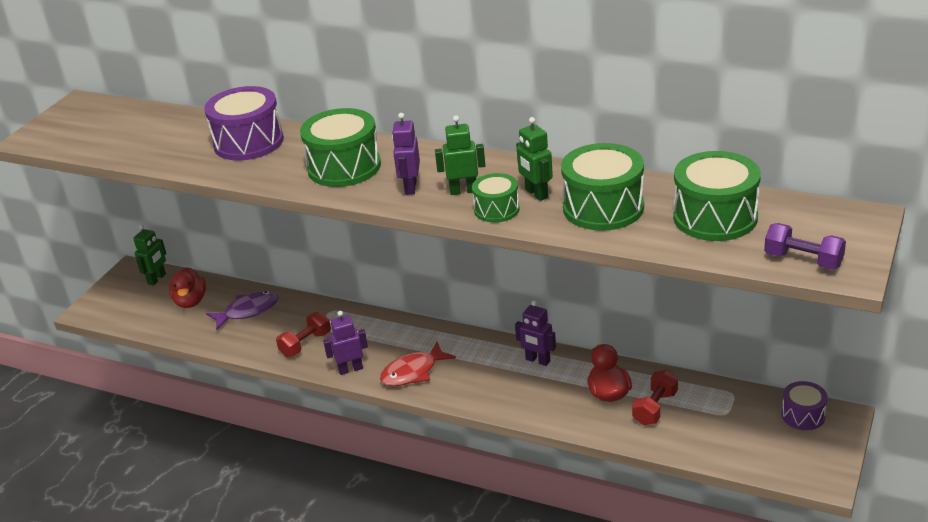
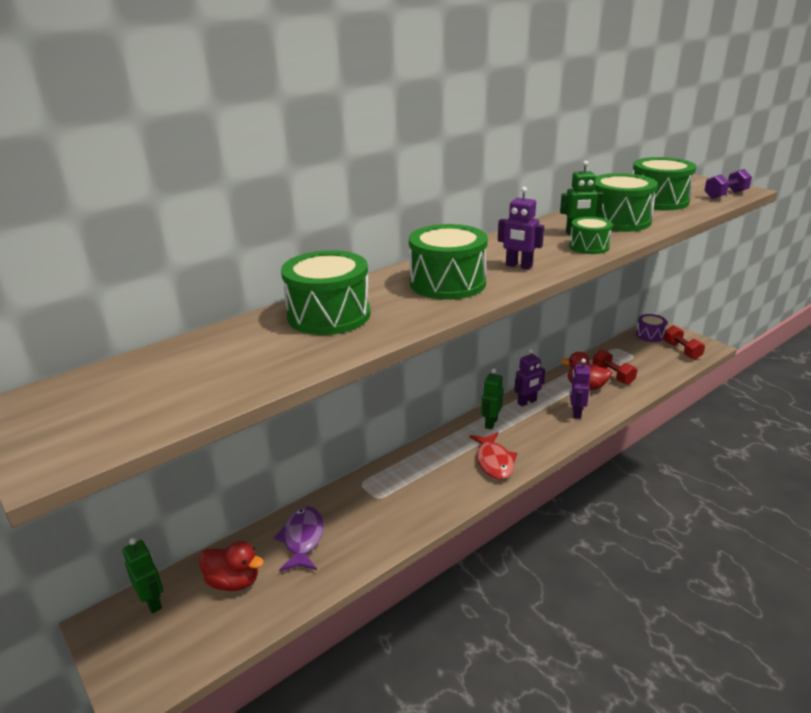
camera: 65 degrees left, 5 degrees down
(248, 142) = (329, 315): purple drum -> green drum
(305, 344) = (397, 513): red dumbbell -> red dumbbell (681, 351)
(350, 369) = (461, 495): purple robot -> purple robot (576, 413)
(463, 191) = (547, 251): green robot -> green robot (491, 423)

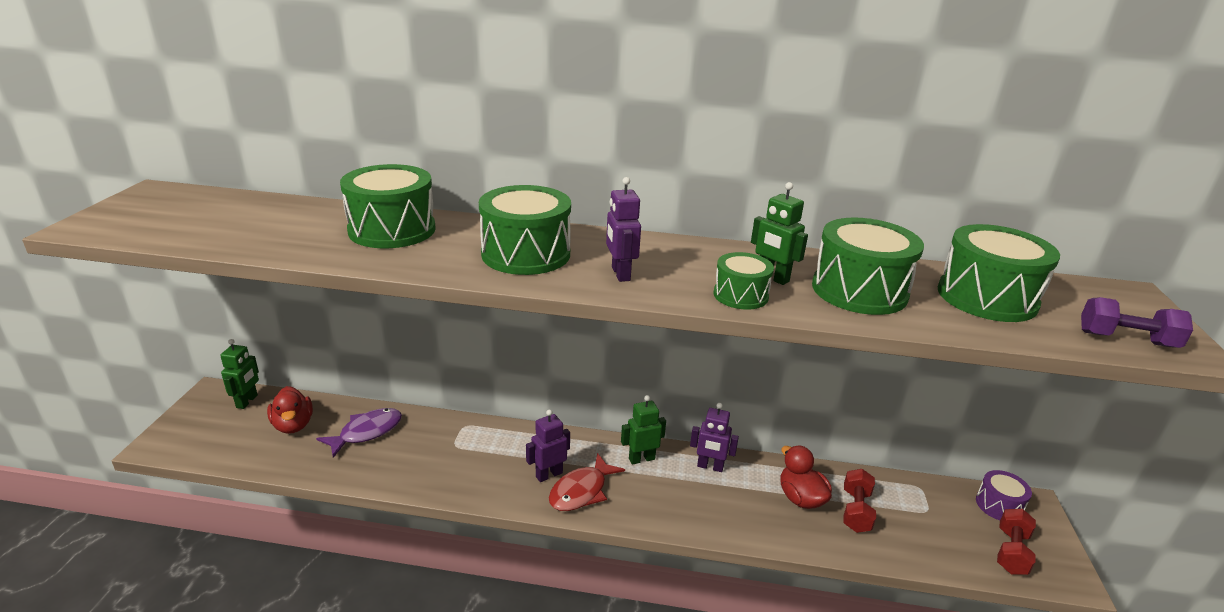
camera: 45 degrees right, 0 degrees up
(576, 413) = (739, 513): purple robot -> purple robot (549, 474)

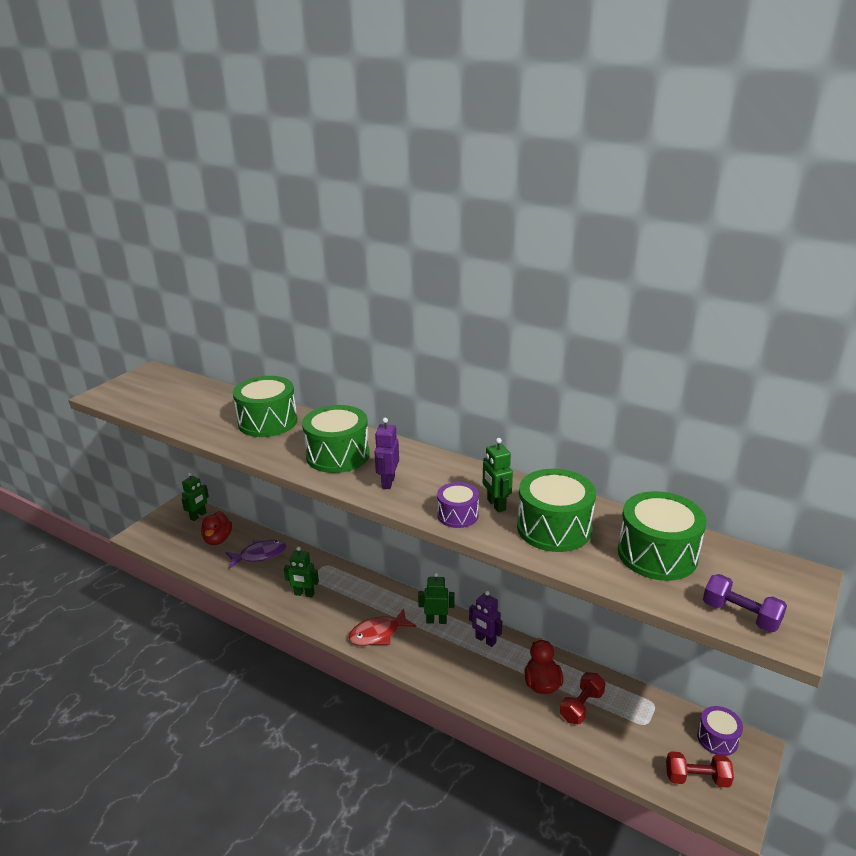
camera: 25 degrees right, 0 degrees up
(457, 467) = (304, 594): none -> green robot
(549, 474) = (362, 615): purple robot -> none
(740, 295) = (457, 515): green drum -> purple drum
(1011, 552) = (696, 778): red dumbbell -> red dumbbell turned 45 degrees clockwise

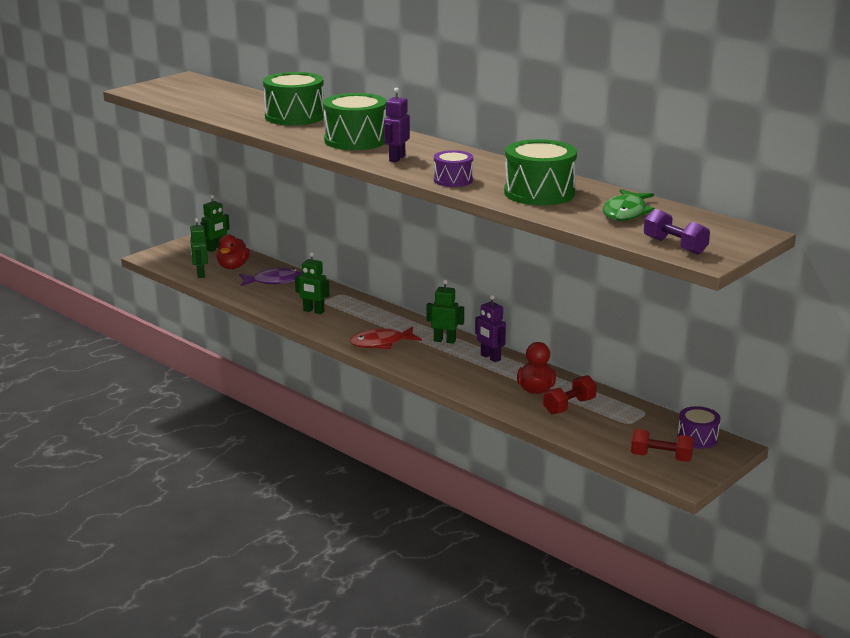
camera: 10 degrees right, 5 degrees down
(496, 505) = (492, 177): green robot -> green robot (200, 274)
(657, 554) = (626, 212): green drum -> green fish

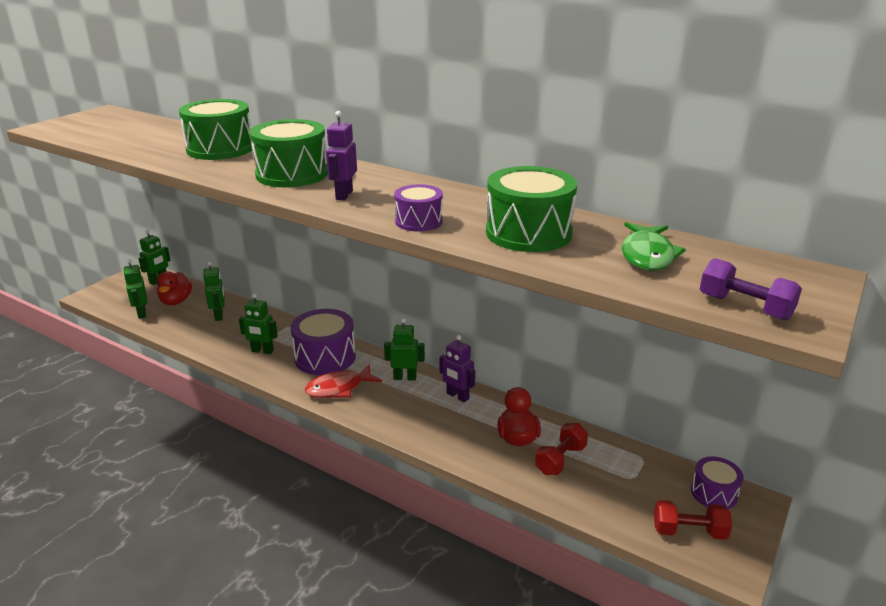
camera: 10 degrees left, 5 degrees up
(274, 281) = (219, 316): purple fish -> green robot
(372, 320) = (325, 357): none -> purple drum

